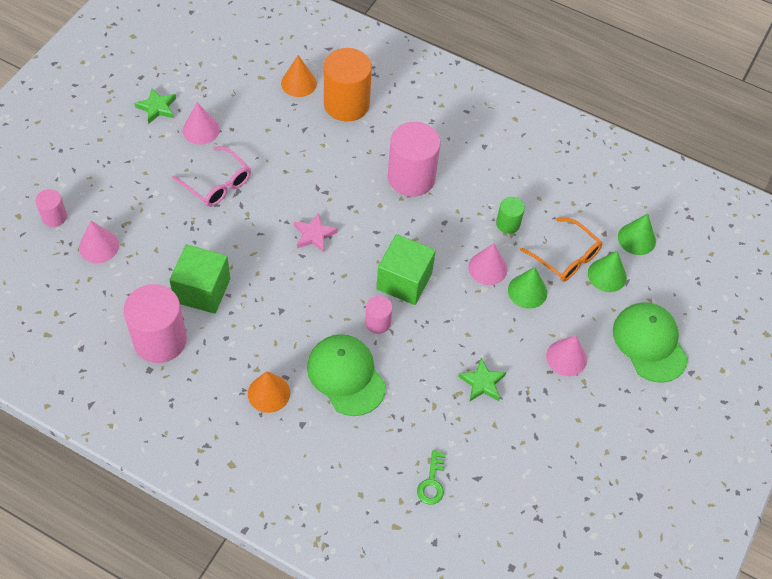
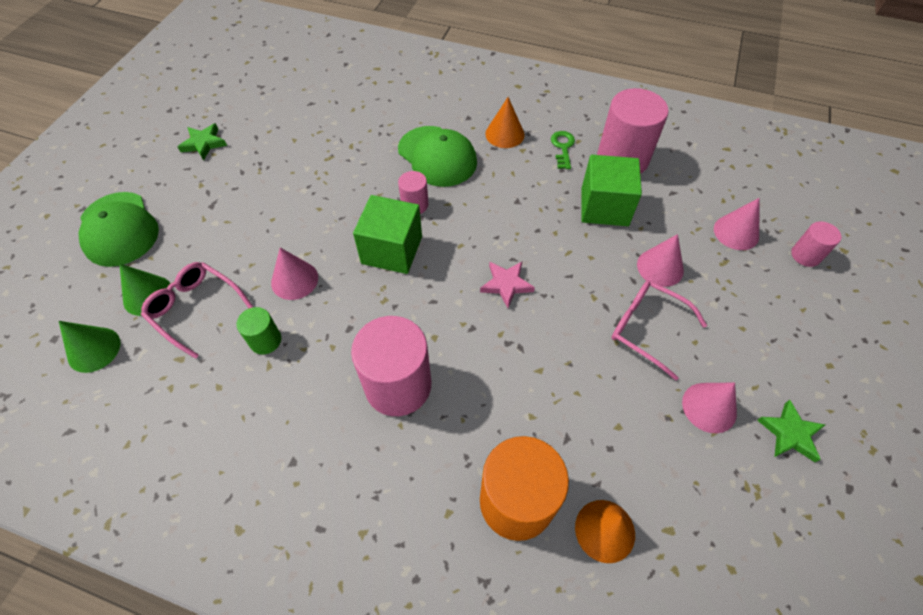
camera: 175 degrees right, 0 degrees up
(432, 482) = (349, 95): green key -> green key (563, 147)
(482, 383) = (304, 169): green star -> green star (204, 143)
(527, 291) = (249, 261): green cone -> none
(565, 257) = (195, 309): orange glasses -> pink glasses
(566, 358) = (215, 202): pink cone -> pink cone (660, 267)

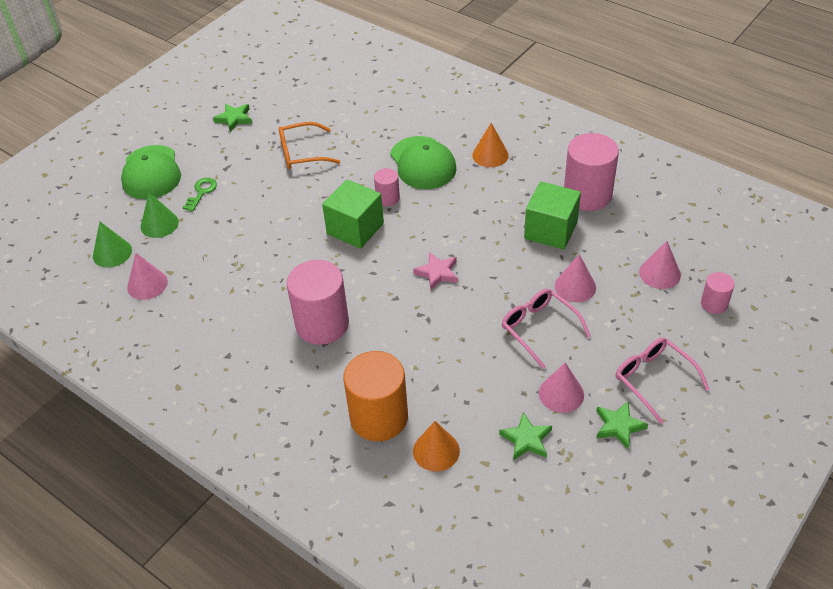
camera: 20 degrees right, 10 degrees down
(195, 309) = (191, 241): pink glasses -> pink glasses (654, 380)
(265, 340) = (235, 273): green cylinder -> none
(294, 280) = (271, 235): pink cone -> pink cone (147, 284)
(298, 170) = (302, 153): none -> orange glasses
(563, 147) = (537, 175): green key -> green key (201, 192)
(700, 482) = (526, 439): none -> green star

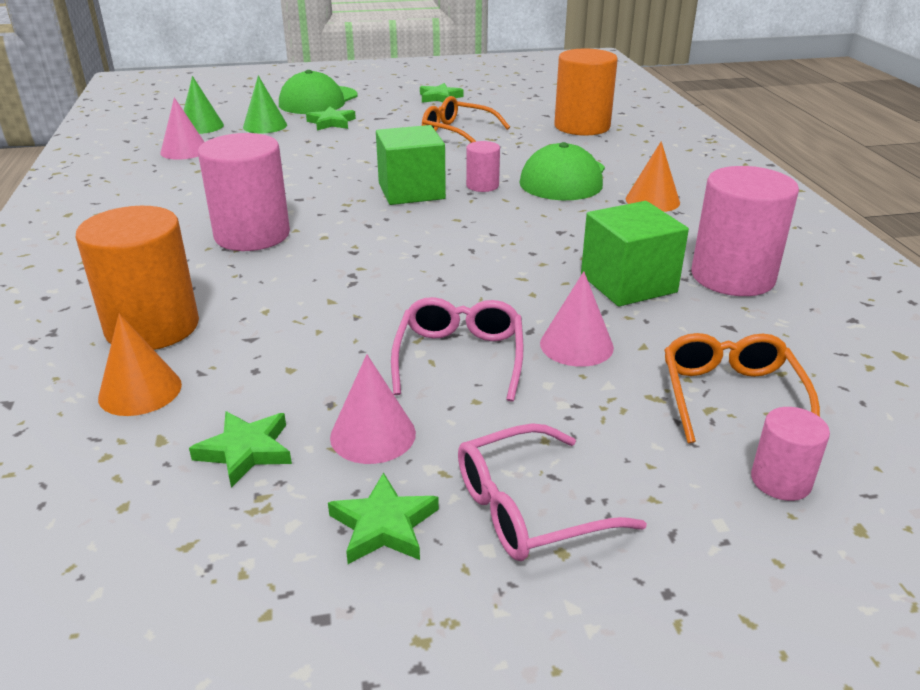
camera: 40 degrees right, 15 degrees down
(201, 192) = (331, 122): green key -> green star
(370, 102) = (582, 126): none -> orange cylinder
(437, 273) = (430, 254): pink star -> none
(654, 380) = (530, 508): pink glasses -> pink glasses turned 120 degrees counterclockwise
(659, 273) = (730, 397): pink cone -> orange glasses

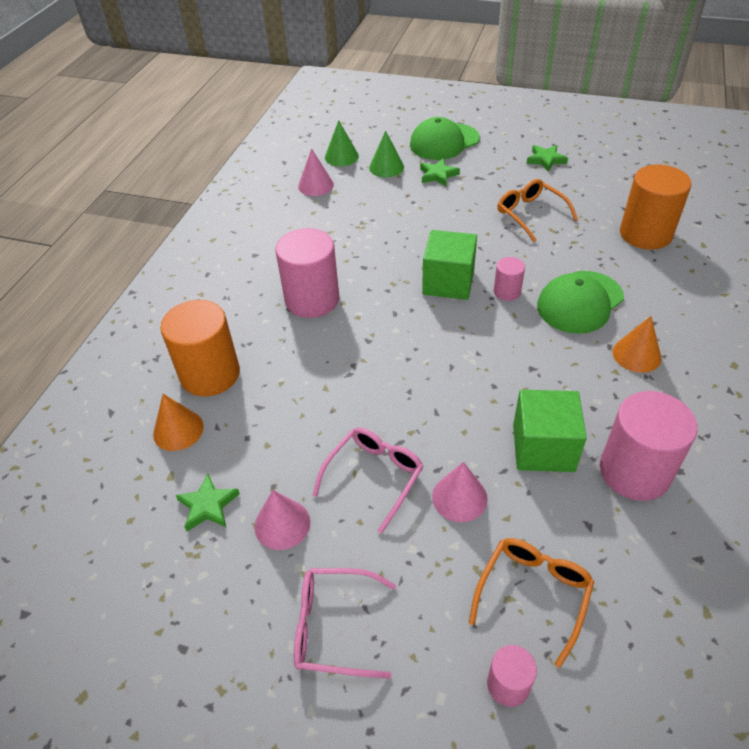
camera: 30 degrees right, 15 degrees up
(384, 525) = (248, 599): green star -> none

